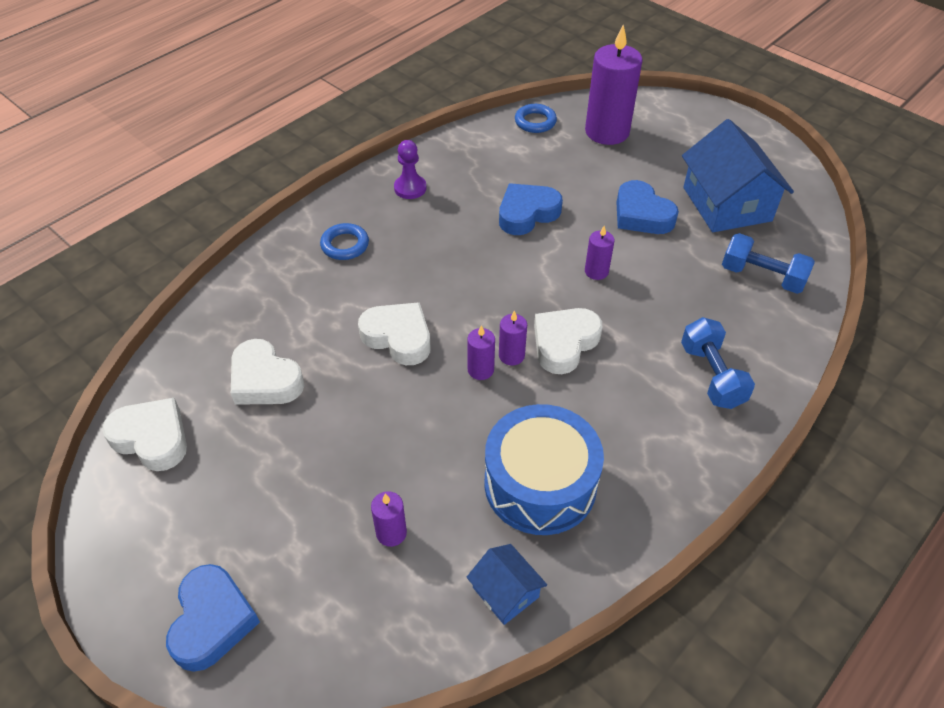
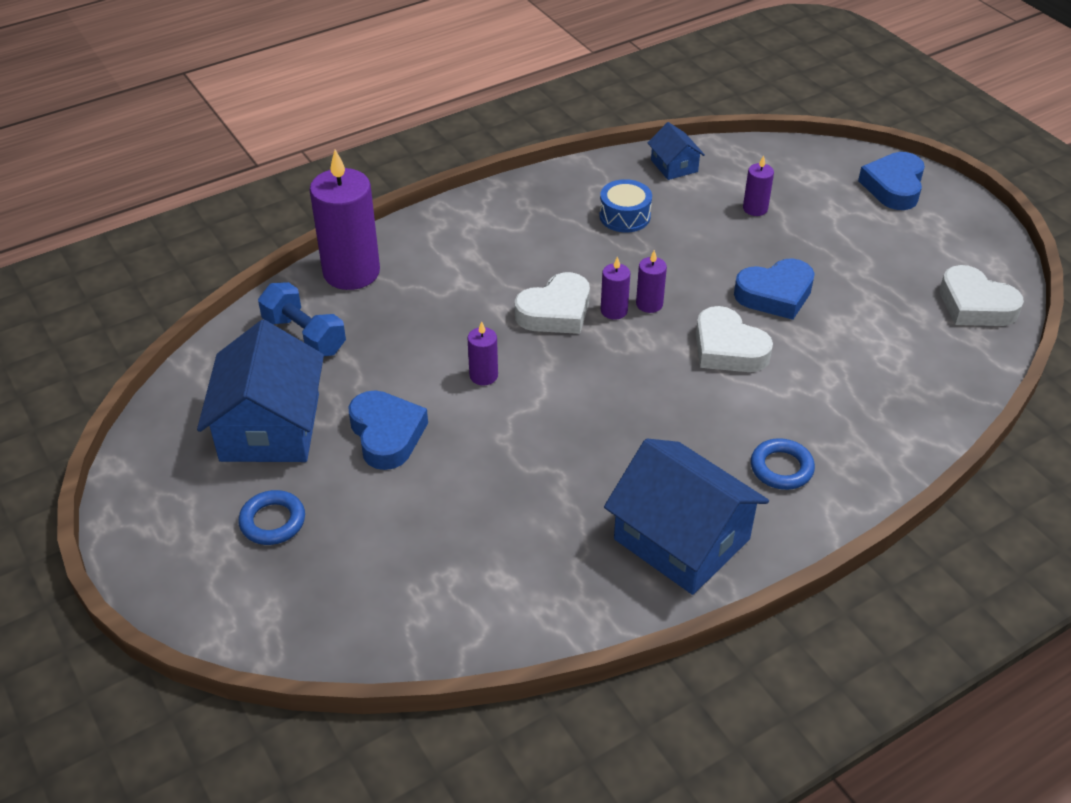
camera: 165 degrees left, 5 degrees down
(265, 380) = (871, 334): white heart -> none
(410, 188) = (681, 539): purple pawn -> blue house
(527, 213) = (532, 466): blue heart -> blue heart (775, 294)
(535, 122) = (450, 629): blue ring -> blue ring (273, 521)
(540, 484) = (624, 216): blue drum -> blue drum, size x0.53
(607, 132) = (348, 582): purple candle -> purple candle (351, 272)
(711, 375) = (429, 260): blue dumbbell -> none

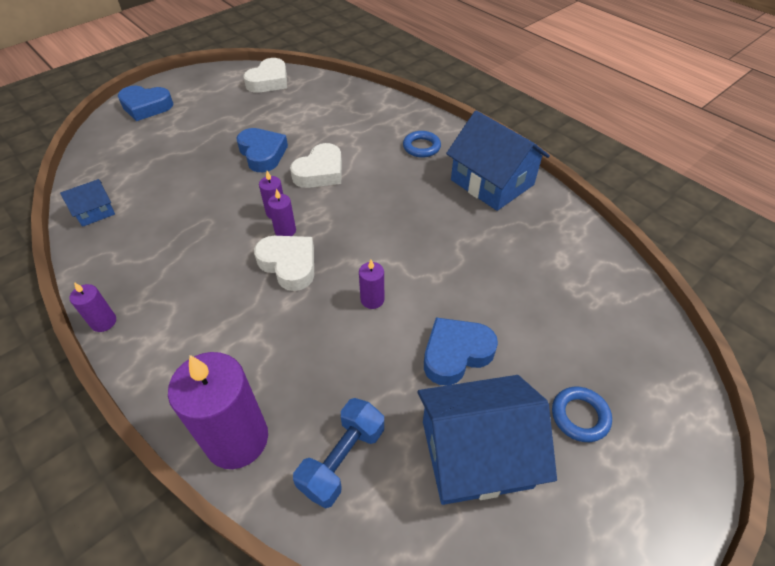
camera: 100 degrees left, 5 degrees up
(624, 216) = (163, 236): blue drum -> none
(681, 539) = (492, 182): blue house -> blue house turned 75 degrees counterclockwise
(755, 209) = (162, 166): purple candle -> purple candle (104, 322)

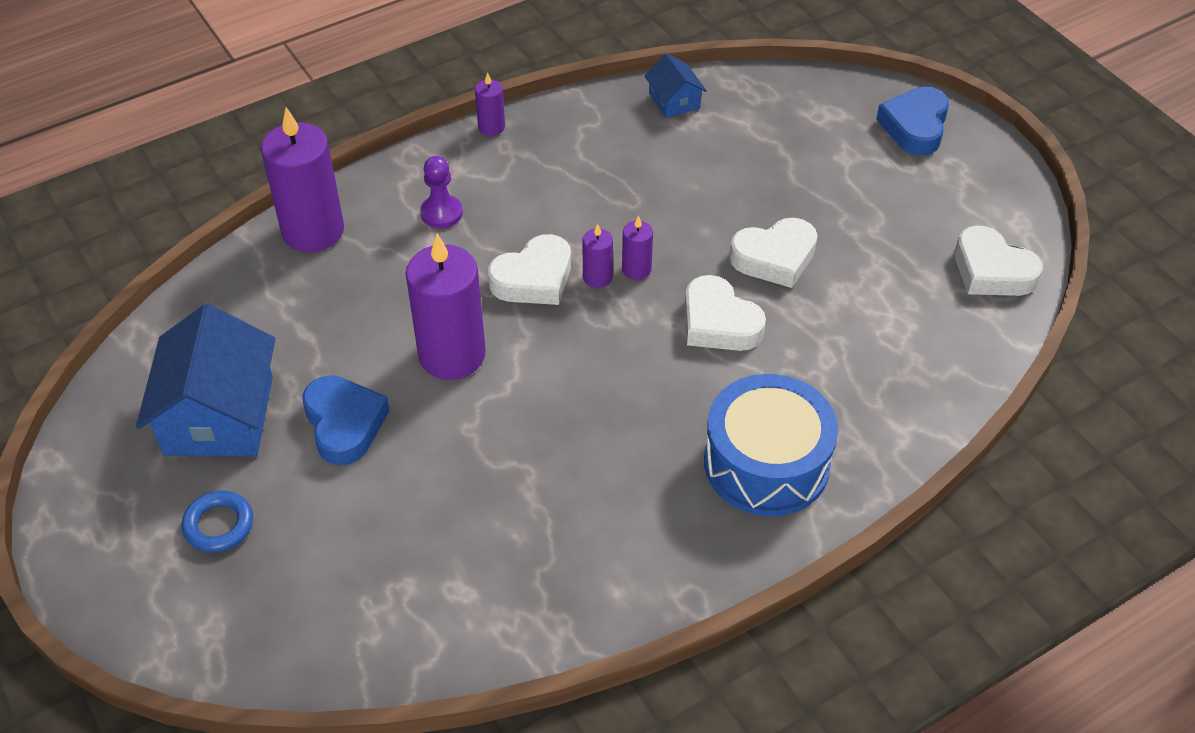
camera: 100 degrees right, 0 degrees up
(215, 337) = (441, 213): none -> purple pawn
(262, 154) = (774, 258): blue heart -> white heart
(342, 459) = (259, 307): blue dumbbell -> none
(372, 299) = (452, 355): purple candle -> purple candle, size x2.17
(421, 147) = (766, 463): blue ring -> blue drum
(492, 182) = (654, 545): blue house -> none

